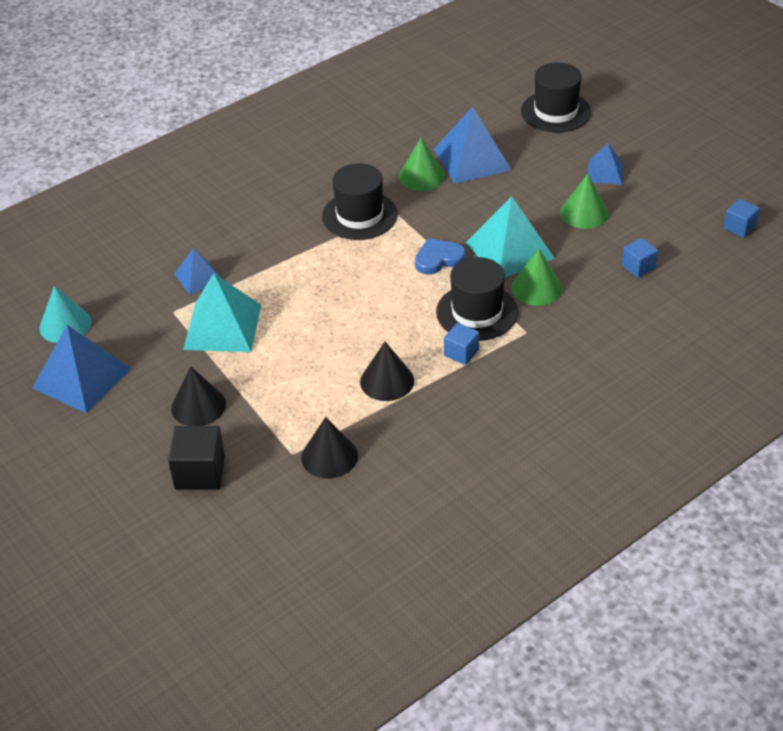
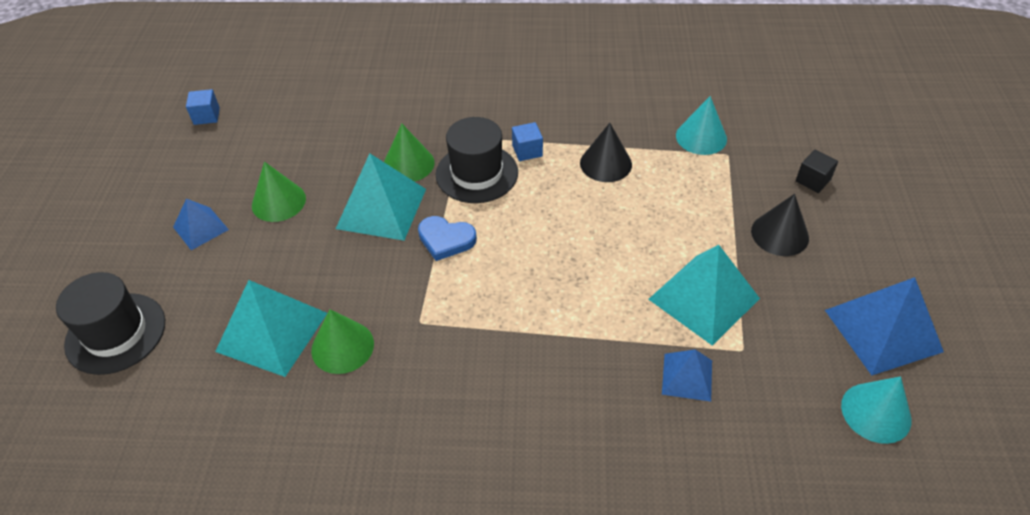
camera: 140 degrees left, 5 degrees up
(200, 472) = (813, 180): black cube -> black cube, size x0.61
(329, 456) = (701, 137): black cone -> turquoise cone
(359, 215) = (456, 340): black hat -> none
(472, 159) = (272, 331): blue pyramid -> turquoise pyramid
(638, 267) = (318, 133): blue cube -> none

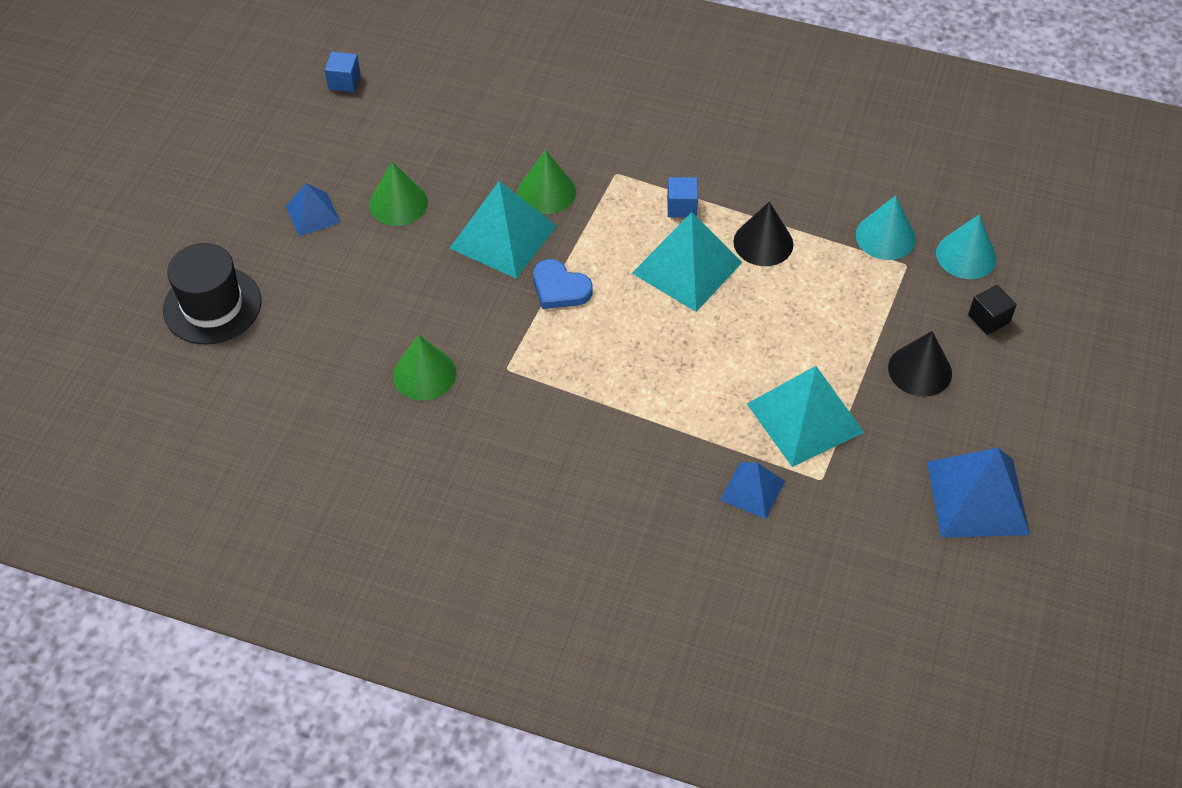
camera: 15 degrees right, 5 degrees up
(272, 331) = (360, 341): turquoise pyramid -> turquoise pyramid (687, 267)
(477, 173) = (617, 220): black hat -> none
(876, 412) = (926, 572): turquoise cone -> turquoise cone (966, 255)

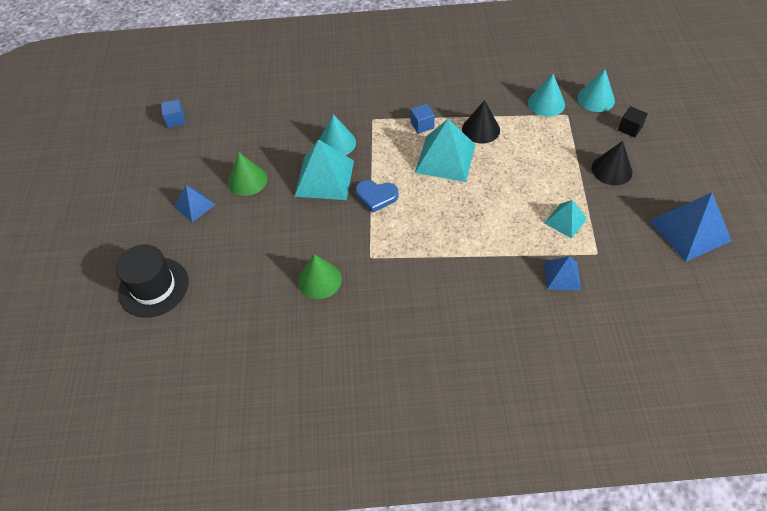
camera: 20 degrees left, 0 degrees up
(546, 192) = (337, 143): green cone -> turquoise cone
(805, 417) = (565, 220): turquoise pyramid -> turquoise pyramid, size x0.56

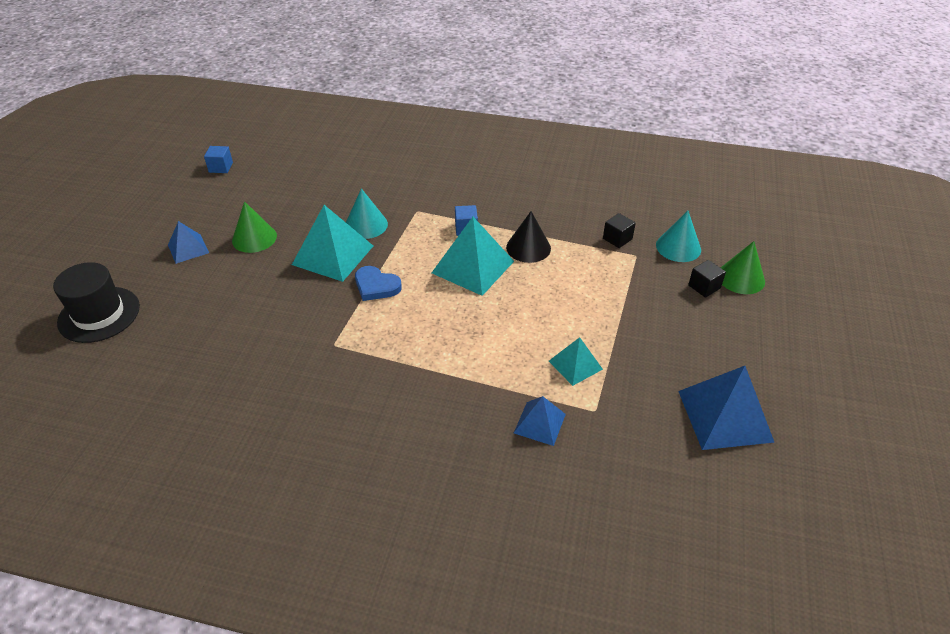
camera: 15 degrees right, 10 degrees down
(319, 280) = (267, 353): green cone -> green cone (741, 278)
(546, 103) = (617, 239): turquoise cone -> black cube
(611, 170) = (659, 325): black cone -> none

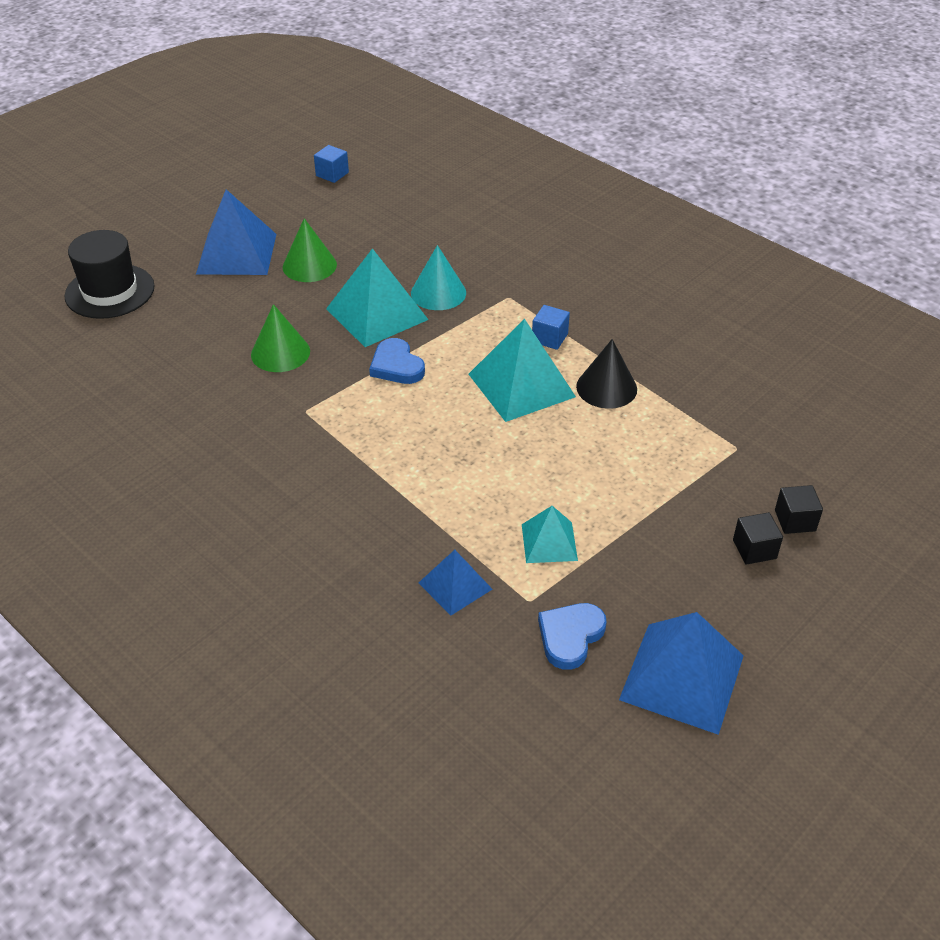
camera: 30 degrees right, 0 degrees up
(188, 248) = (236, 253): blue pyramid -> blue pyramid, size x1.77
(617, 239) = (730, 419): black cube -> black cube (754, 549)
(639, 422) = (570, 636): none -> blue heart
(678, 247) = (804, 459): turquoise cone -> none
(741, 278) = (857, 530): green cone -> green cone (280, 353)

